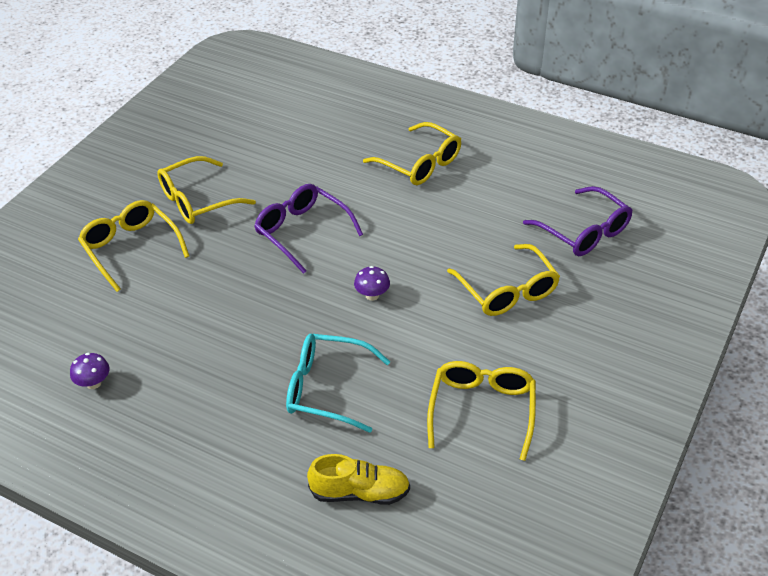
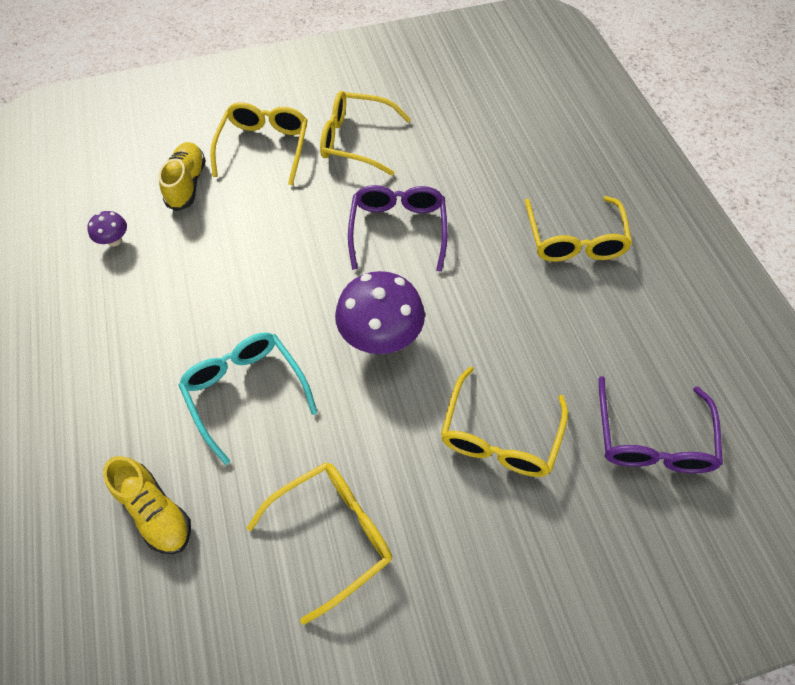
camera: 45 degrees right, 15 degrees up
(101, 310) = (187, 184): none -> yellow shoe
(372, 295) = (381, 336): purple mushroom -> purple mushroom, size x2.11

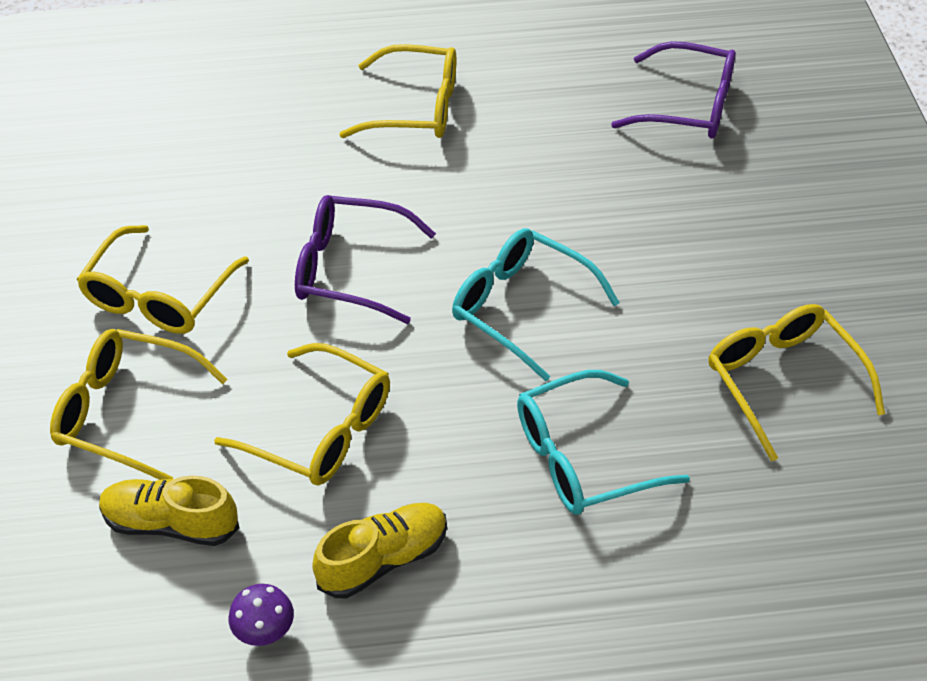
camera: 80 degrees left, 10 degrees down
(155, 511) = (746, 563): yellow shoe -> yellow shoe (383, 559)
(381, 336) = (521, 307): purple mushroom -> turquoise glasses
(499, 436) = (672, 220): yellow glasses -> yellow glasses (321, 430)

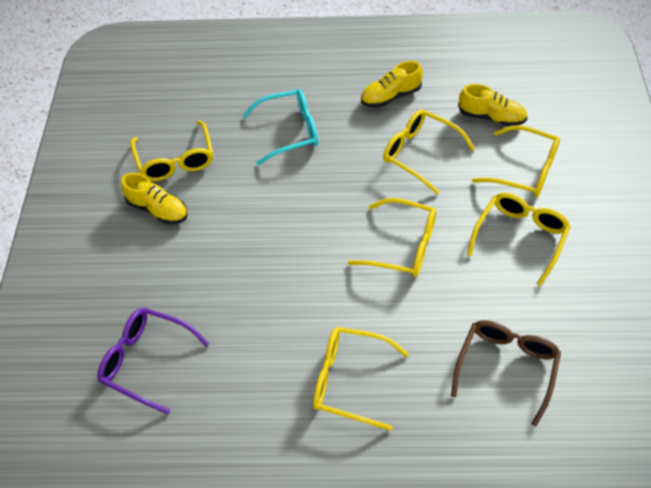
camera: 170 degrees left, 5 degrees up
(210, 136) = (506, 367): none -> brown glasses
(265, 631) = (443, 74): purple mushroom -> none
(350, 269) = (403, 246): purple glasses -> yellow glasses
(521, 307) = (303, 212): turquoise glasses -> none
(771, 293) = (158, 209): none -> yellow shoe

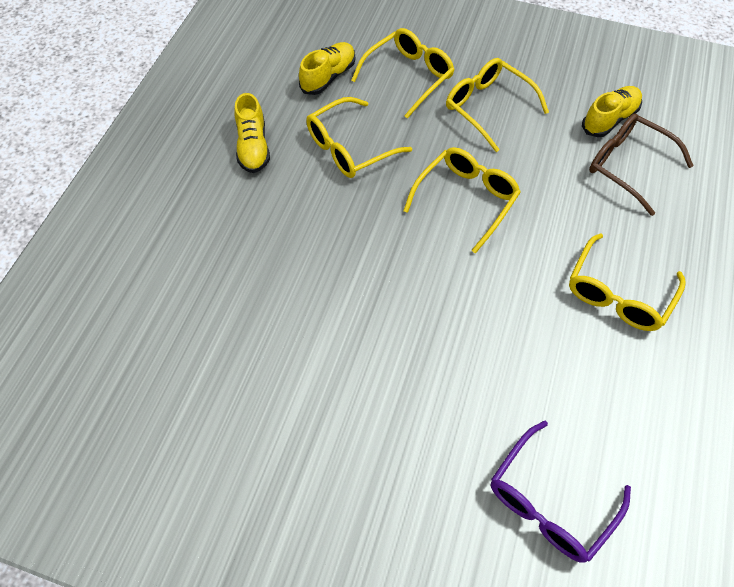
camera: 75 degrees left, 5 degrees up
(158, 209) = (314, 441): yellow shoe -> yellow shoe (609, 119)
(175, 160) = (237, 400): yellow glasses -> none
(289, 131) = (255, 258): turquoise glasses -> none

